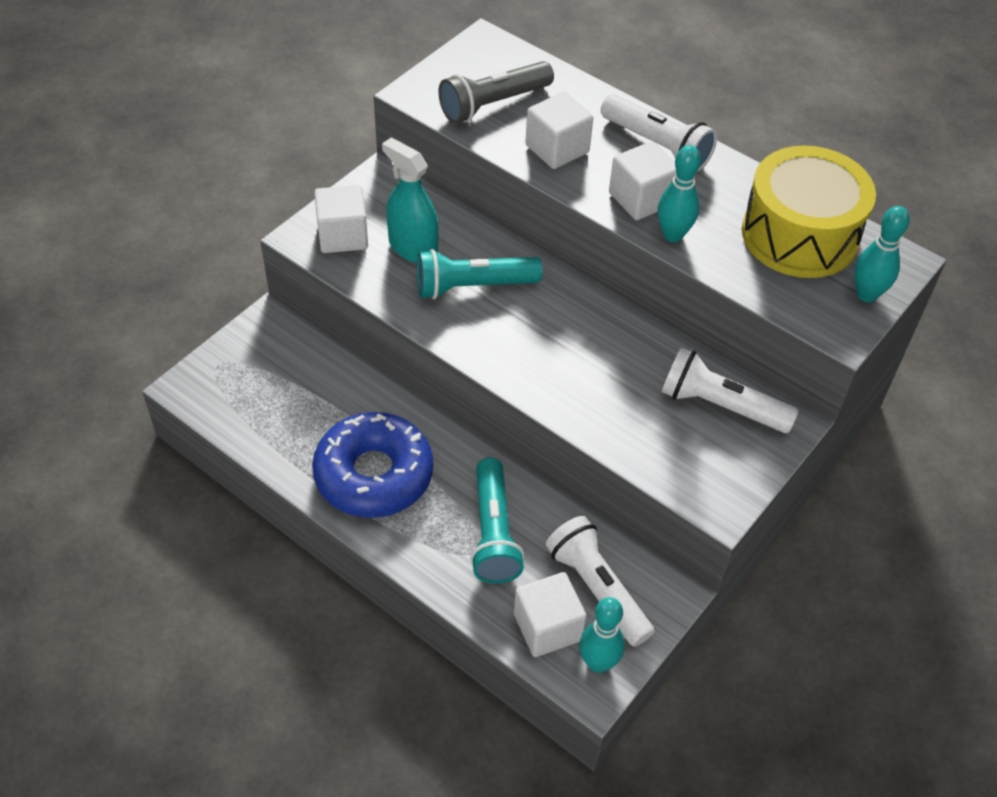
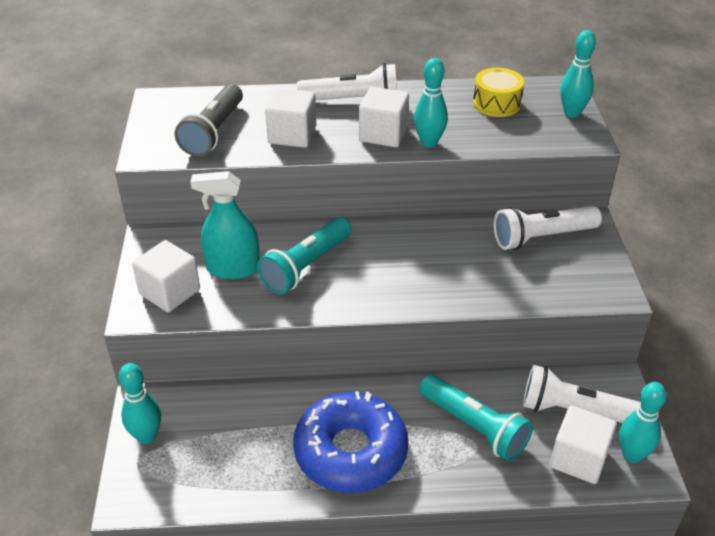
camera: 40 degrees left, 10 degrees down
(245, 348) = (146, 436): none -> turquoise bowling pin
(799, 235) = (496, 103): yellow drum -> yellow drum, size x0.53

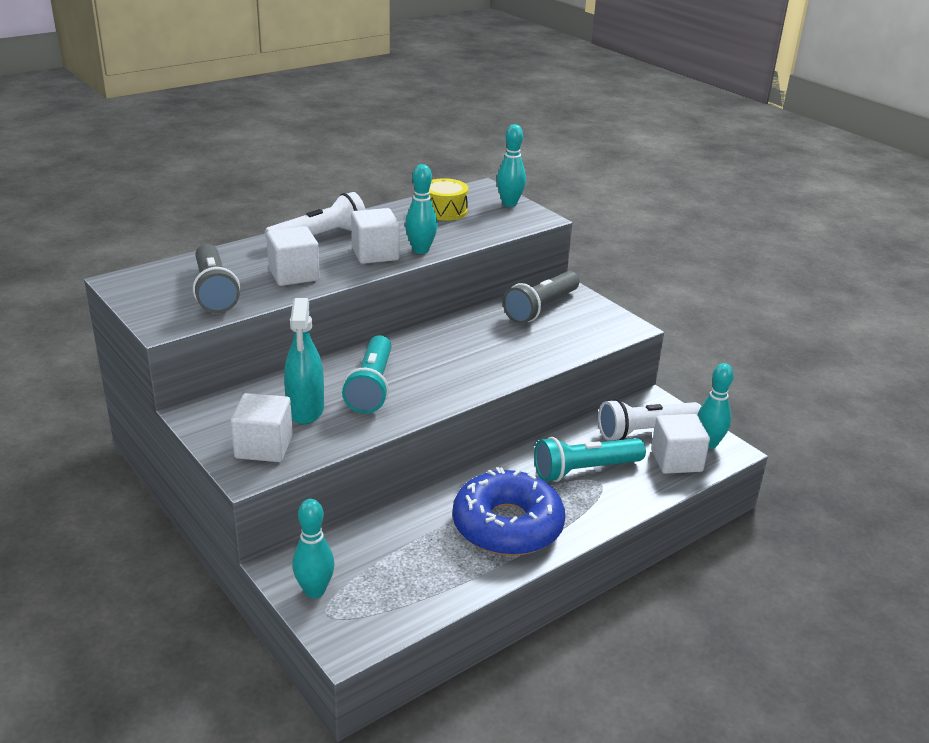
camera: 35 degrees left, 10 degrees down
(233, 268) = (305, 410): turquoise spray bottle -> turquoise spray bottle turned 60 degrees counterclockwise
(474, 427) = (585, 470): turquoise flashlight -> turquoise flashlight turned 150 degrees clockwise
(542, 237) = (541, 308): white flashlight -> grey flashlight

